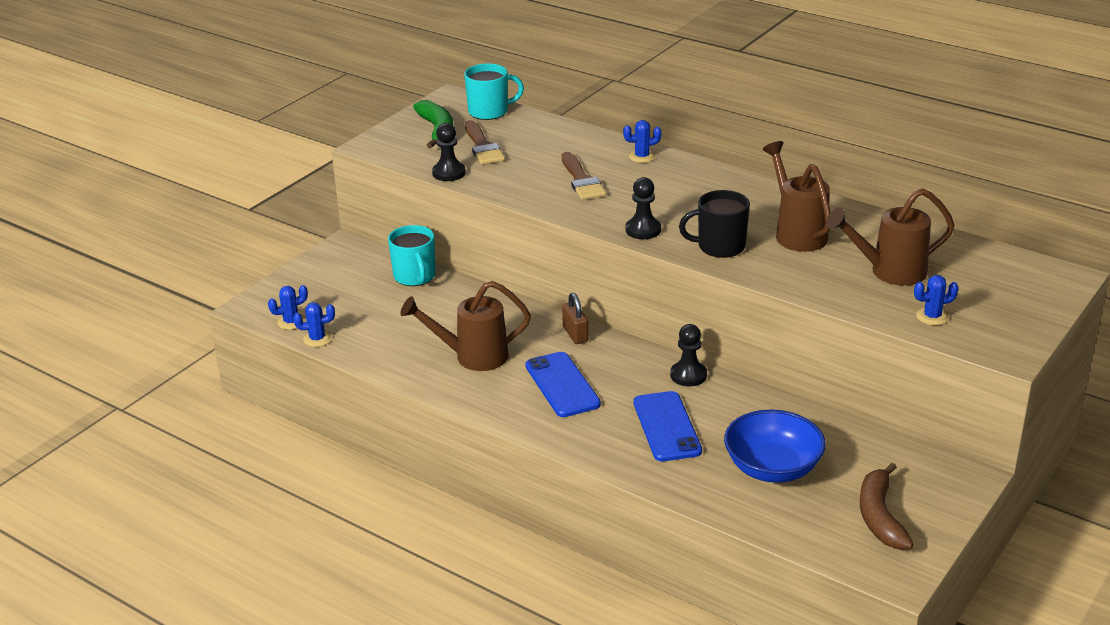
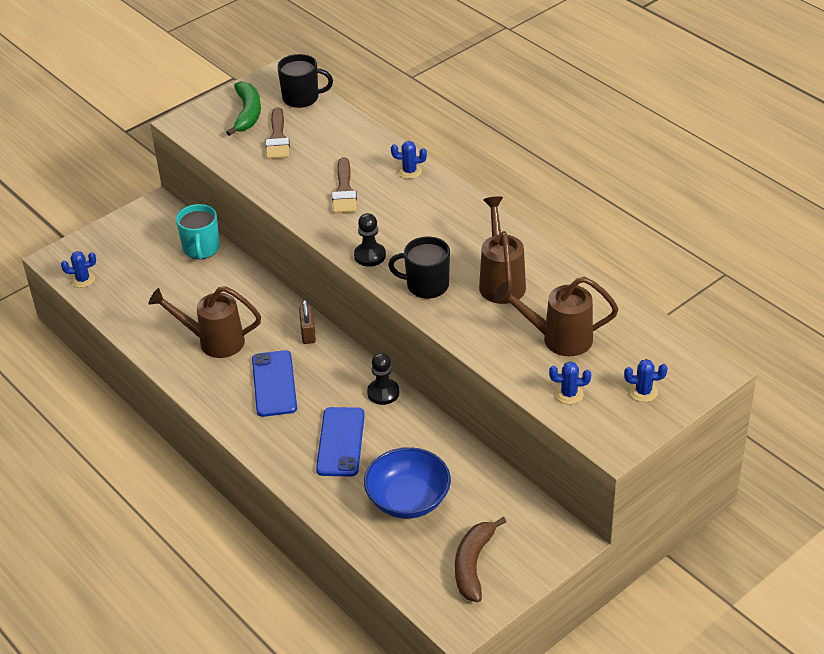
camera: 15 degrees right, 10 degrees up
(317, 339) = (97, 301): blue cactus -> blue cactus (643, 392)
(449, 173) = (235, 164): black pawn -> none
(489, 111) = (302, 98): turquoise mug -> black mug

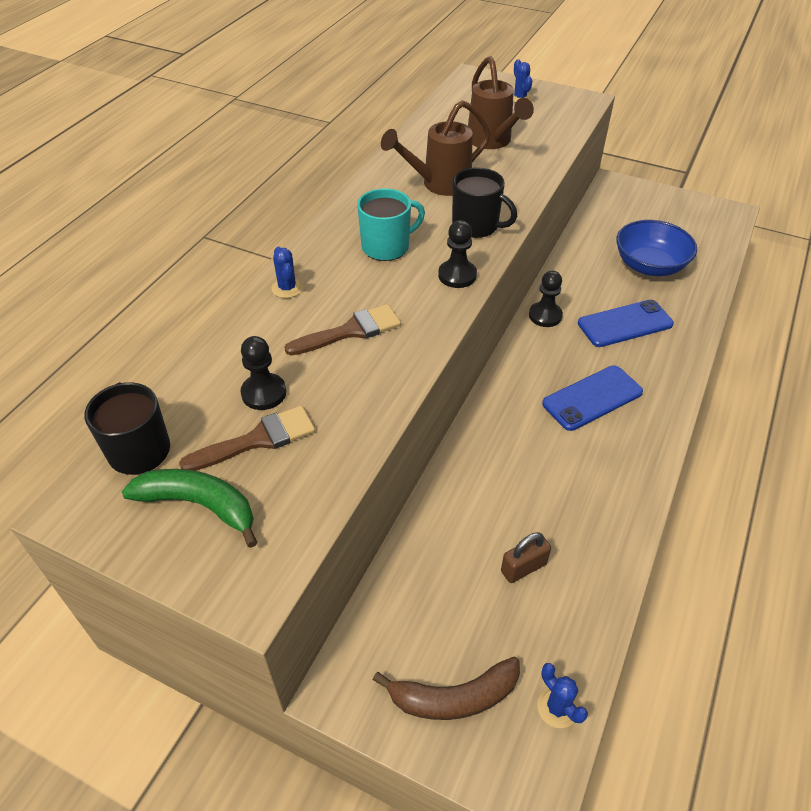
camera: 115 degrees left, 5 degrees up
(201, 249) = (413, 572): turquoise mug -> turquoise mug (387, 247)
(213, 341) = (570, 479): brown watering can -> none
(247, 113) = (199, 505): green banana -> green banana turned 45 degrees clockwise
(308, 333) = (502, 398): brown padlock -> brown padlock (523, 568)
(313, 146) = (264, 393): none -> black pawn
(426, 285) = (476, 226): black mug -> black mug turned 45 degrees counterclockwise
(473, 565) = (676, 218): brown banana -> brown banana (454, 697)
(569, 394) = (551, 126): blue cactus -> none

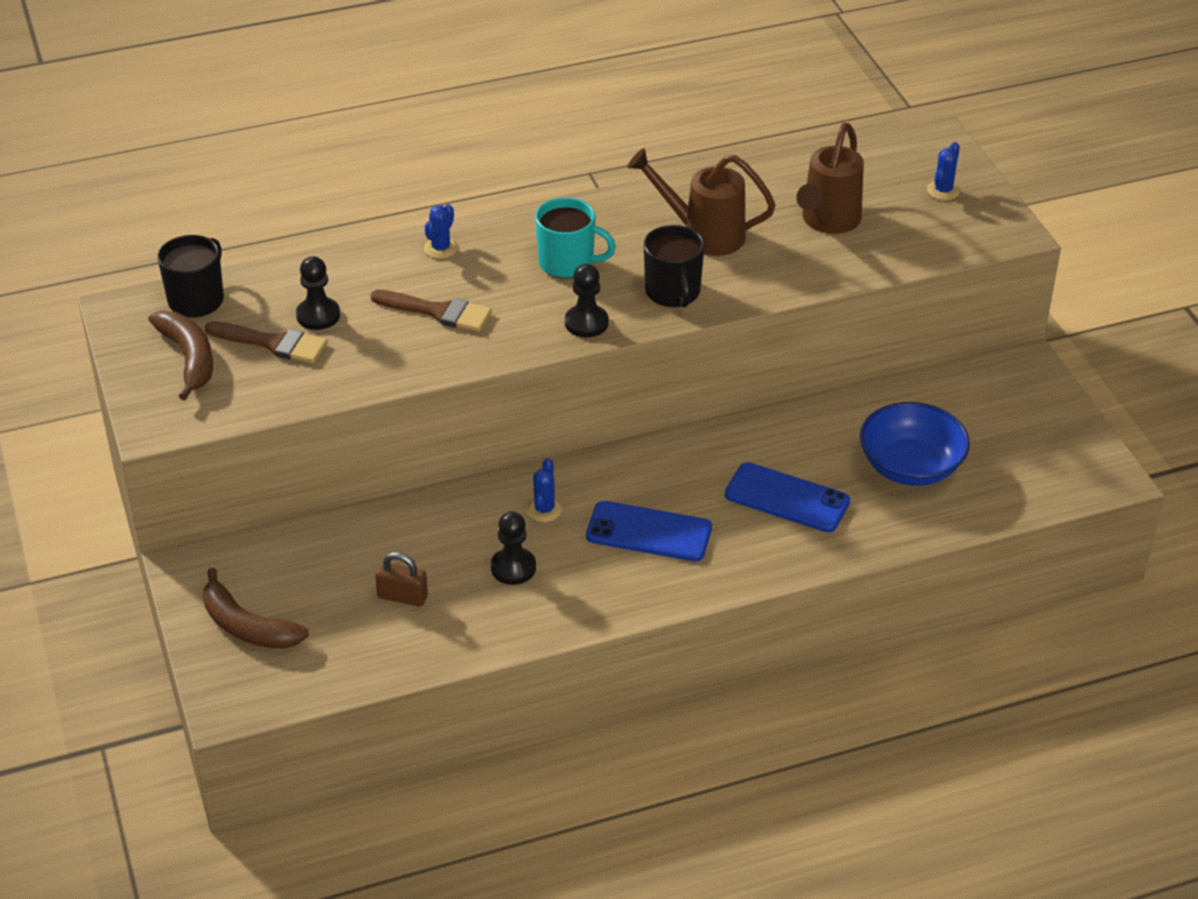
camera: 45 degrees right, 5 degrees down
(199, 505) = (189, 358): green banana -> brown banana
(545, 315) = (722, 440): black pawn -> black pawn (513, 568)
(557, 707) = (301, 684): blue cactus -> blue cactus (544, 509)

